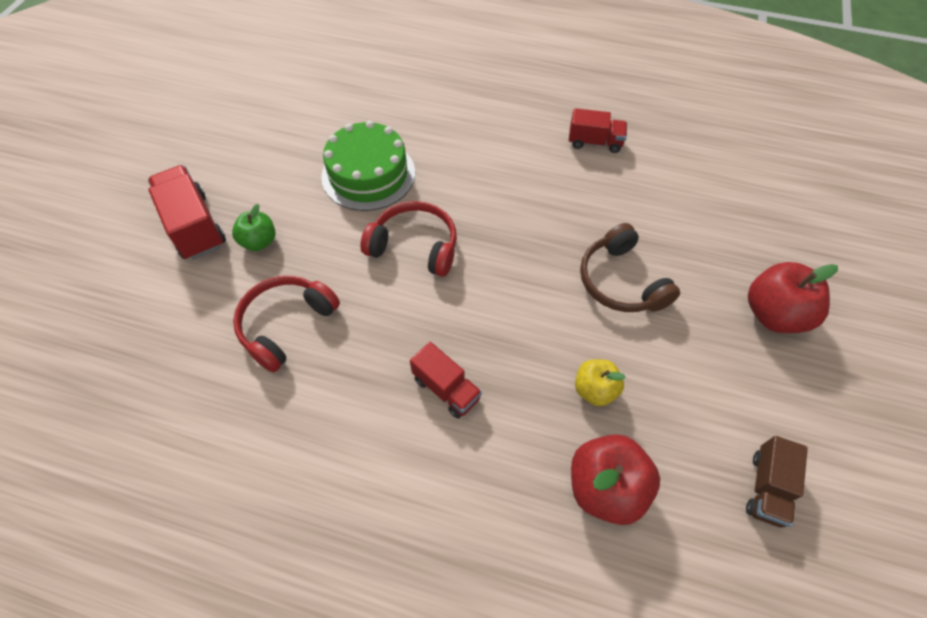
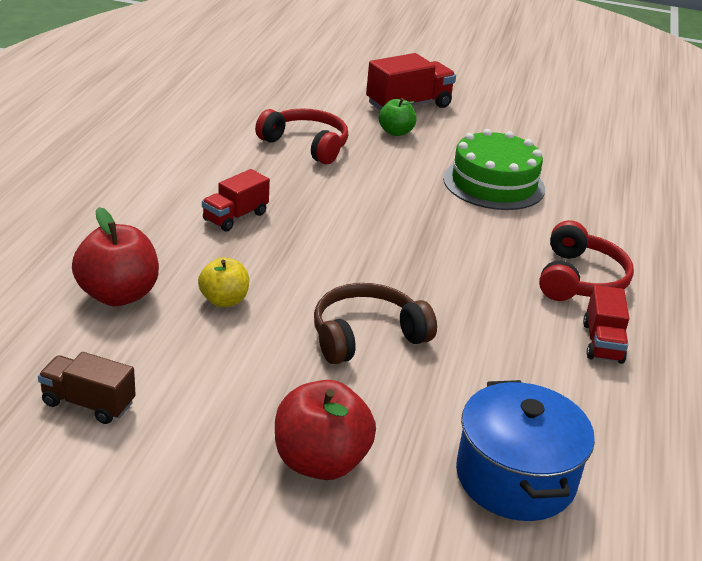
camera: 85 degrees right, 25 degrees down
(414, 246) = (401, 206): red headphones -> red headphones (579, 279)
(748, 207) = (515, 477): none -> blue pot

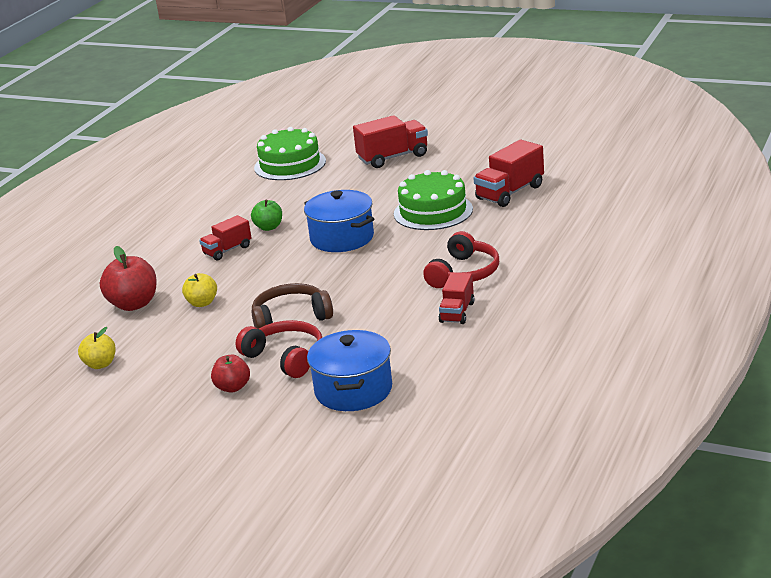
camera: 15 degrees right, 5 degrees down
(88, 403) = (100, 364): brown truck -> yellow apple
(280, 101) = (290, 164): none -> green cake
(306, 145) = (298, 196): red headphones -> red headphones (286, 357)
(320, 462) = (232, 387): red apple -> red apple, size x0.61
(389, 212) = (342, 238): none -> blue pot
(395, 132) = (373, 179): green apple -> green apple (269, 227)
(578, 166) = (510, 192): none -> red truck

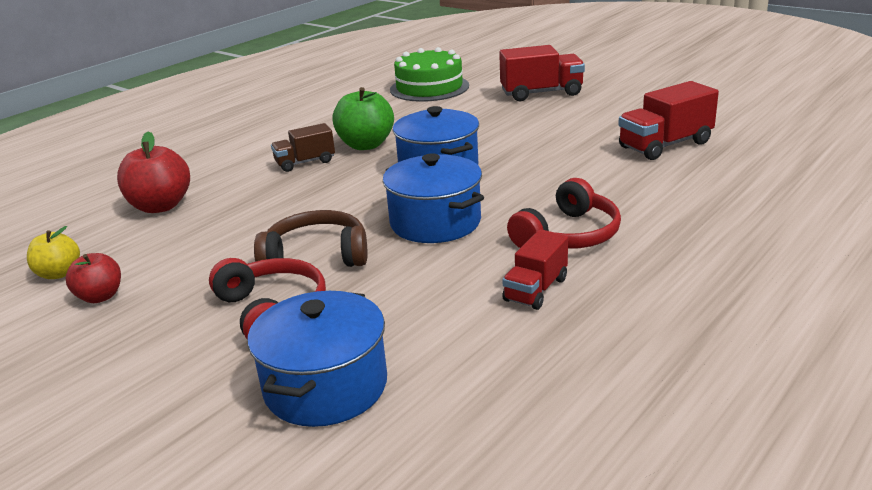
camera: 15 degrees right, 0 degrees up
(202, 303) = (232, 218): yellow apple -> none
(227, 250) = (305, 162): red truck -> brown truck
(232, 387) = (174, 342): red apple -> red apple (100, 297)
(269, 227) = (366, 145): green apple -> green apple, size x1.63
(364, 280) = (435, 222): none -> blue pot
(433, 211) = (561, 153): green cake -> none

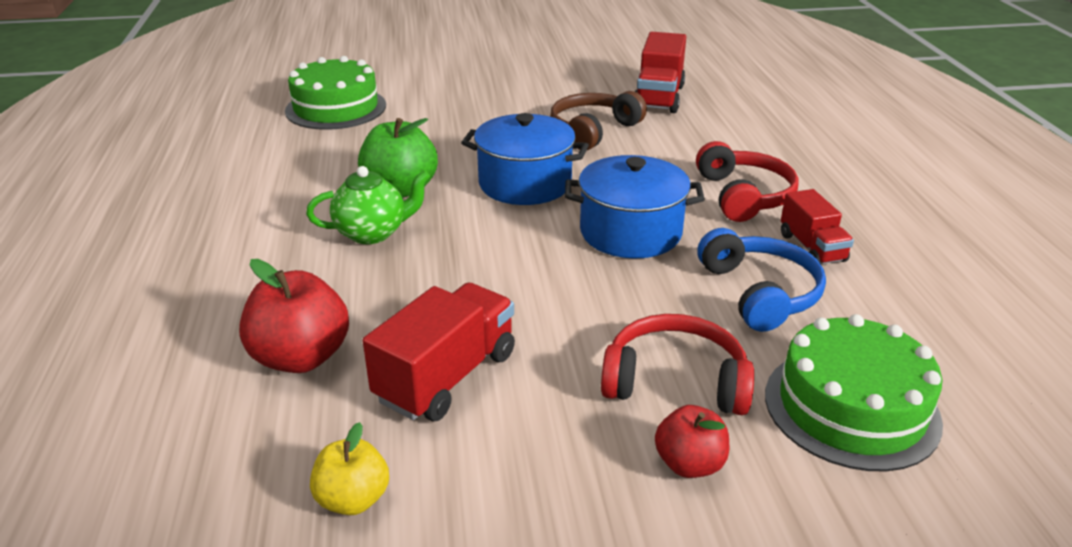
camera: 50 degrees left, 5 degrees up
(100, 297) = (473, 485): red apple -> red apple (689, 464)
(305, 162) = (373, 233): brown truck -> green teapot
(316, 256) = (598, 313): brown headphones -> brown headphones (593, 130)
(325, 386) = (851, 407): blue pot -> green cake
(430, 296) = (760, 293): none -> blue headphones
(541, 93) = (465, 82): red truck -> red truck (446, 377)

